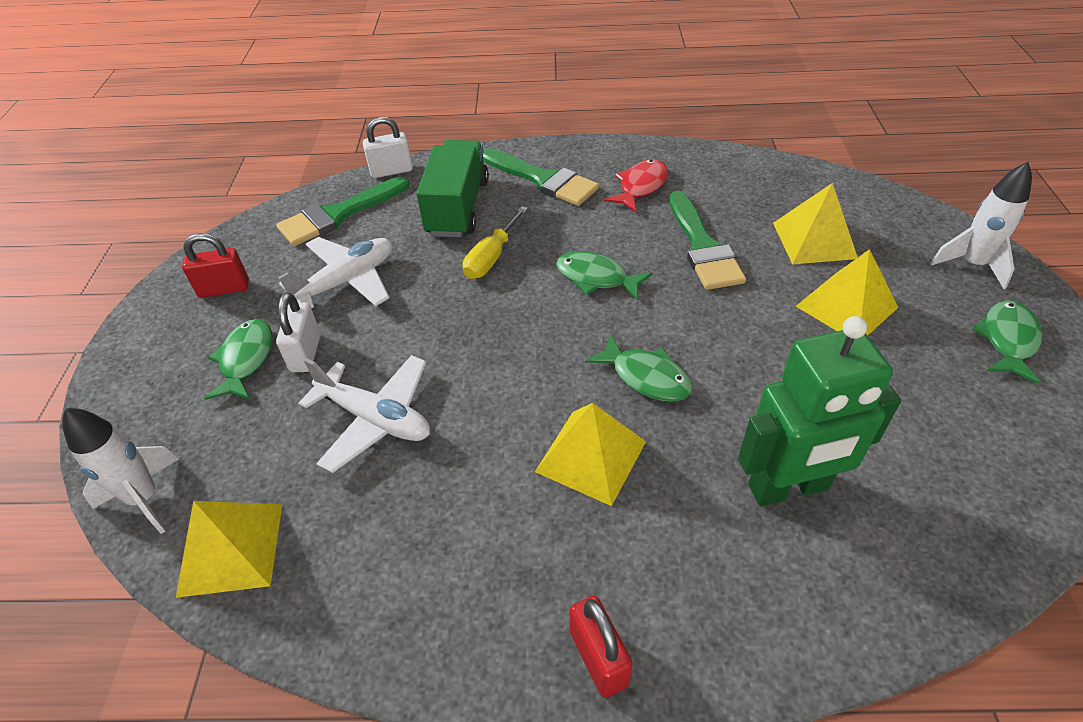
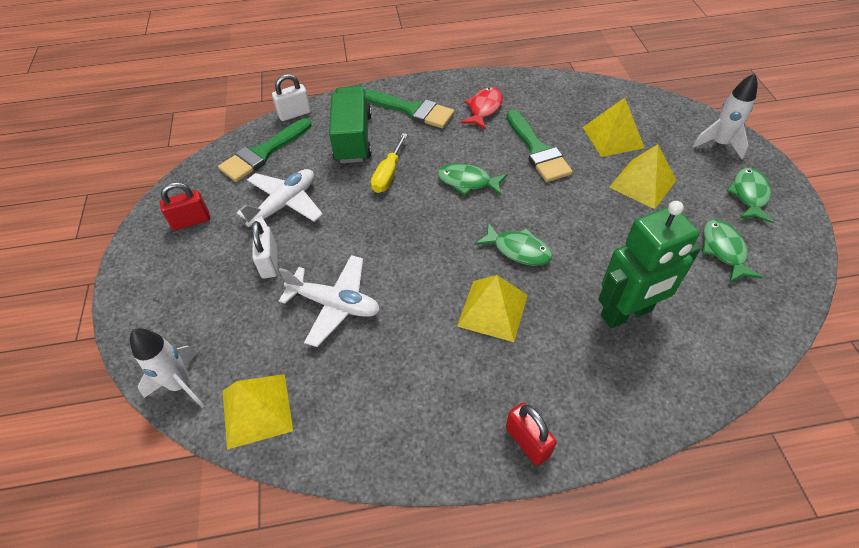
camera: 10 degrees left, 5 degrees up
(246, 360) = (225, 273): green fish -> green fish (723, 250)

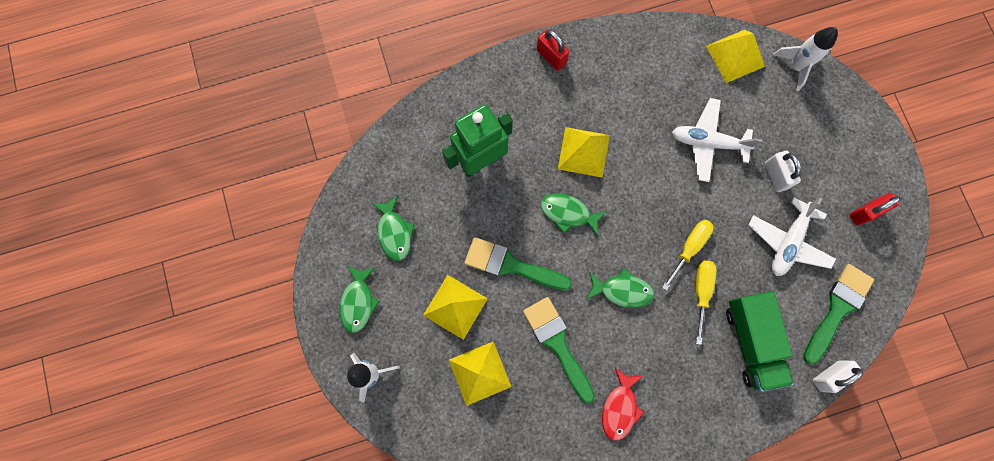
camera: 170 degrees right, 25 degrees up
(389, 208) = (689, 248): none -> yellow screwdriver
(411, 110) = (700, 397): green brush -> green brush (511, 265)

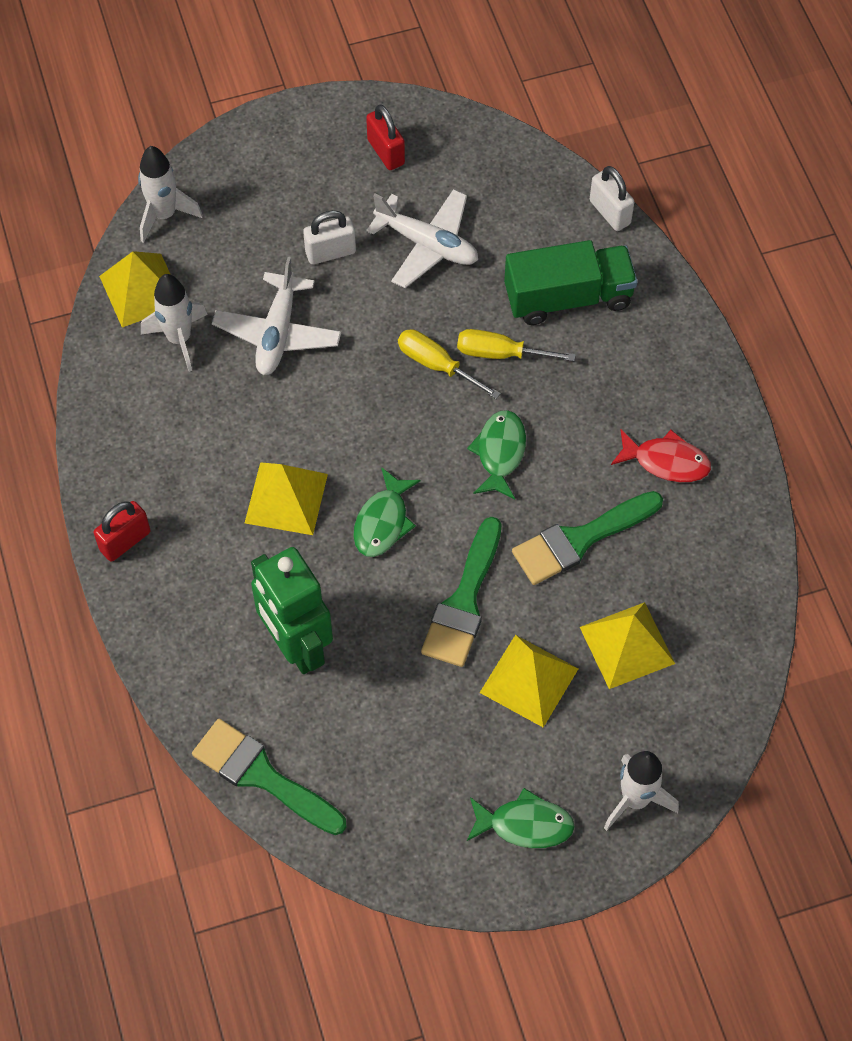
camera: 90 degrees left, 15 degrees down
(394, 232) = (412, 773): green fish -> none
(699, 81) = (179, 339): none -> white rocket
(837, 309) = (520, 195): green brush -> green brush (262, 776)

